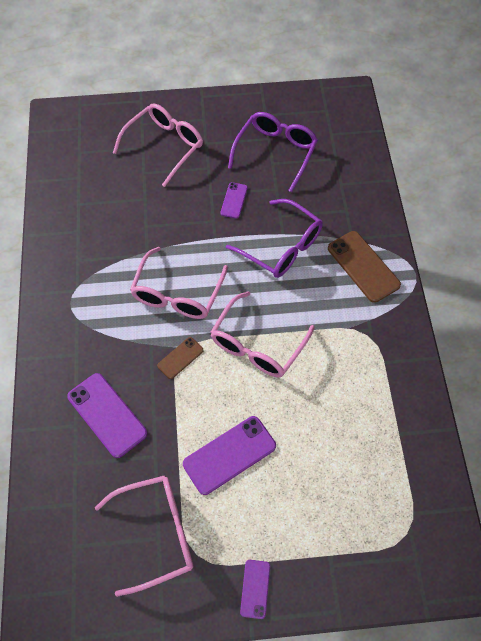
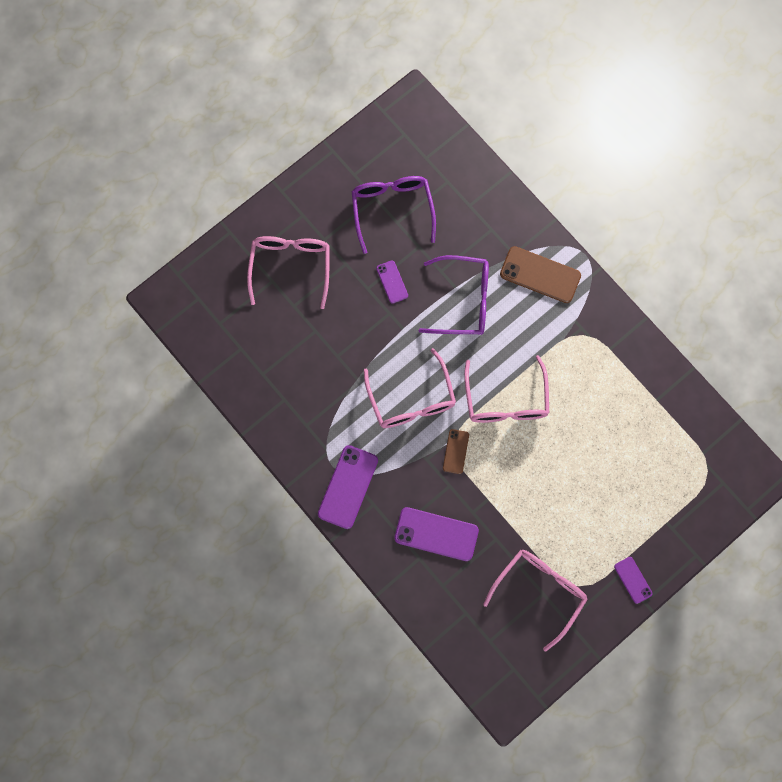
camera: 35 degrees left, 15 degrees up
(229, 455) = (548, 500): purple phone -> purple phone (348, 487)

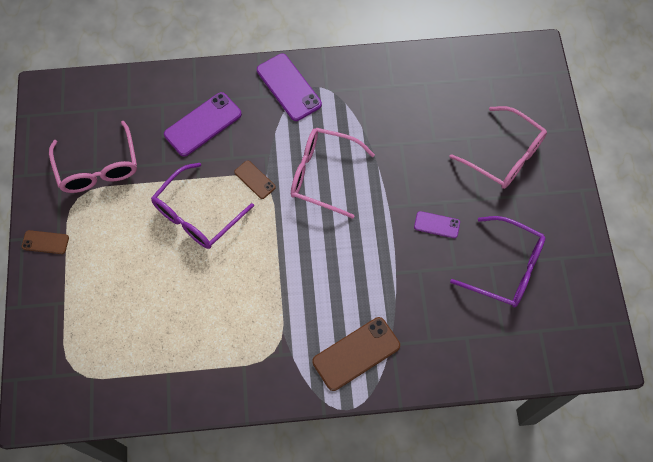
camera: 125 degrees right, 10 degrees down
(463, 300) = (379, 271): purple glasses -> purple glasses (197, 215)
(506, 400) = (266, 246): pink glasses -> none
(633, 580) = (45, 242): purple phone -> brown phone

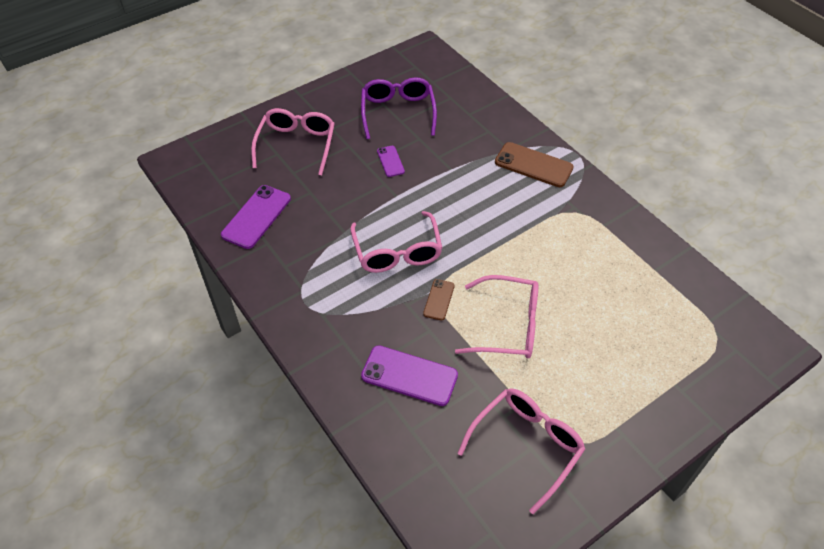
camera: 120 degrees left, 15 degrees down
(45, 242) = (639, 442): brown phone -> none
(197, 215) = (508, 326): purple glasses -> pink glasses
(289, 87) = (318, 323): purple phone -> purple phone (256, 217)

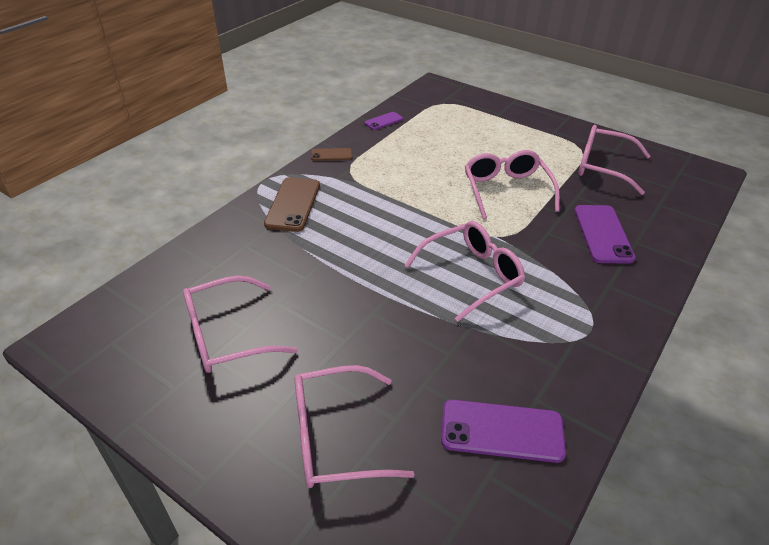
camera: 110 degrees left, 10 degrees down
(390, 161) = (330, 317): purple phone -> purple phone (383, 121)
(398, 112) = (226, 335): purple glasses -> pink glasses
(439, 300) = (510, 234): brown phone -> brown phone (331, 155)

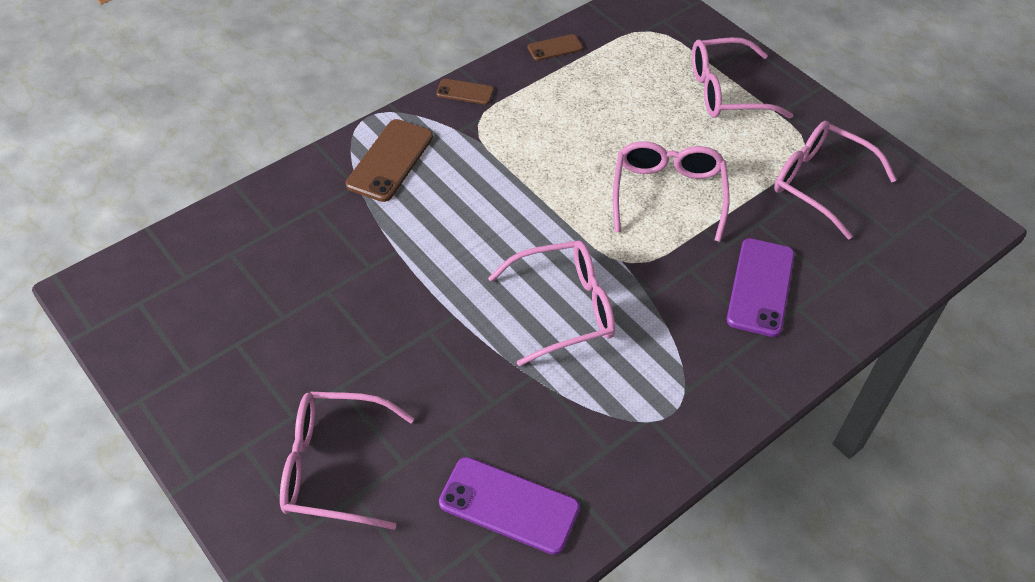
camera: 15 degrees right, 10 degrees up
(226, 335) = (260, 322): pink glasses -> pink glasses (726, 91)
(383, 121) = (555, 48): purple phone -> brown phone

